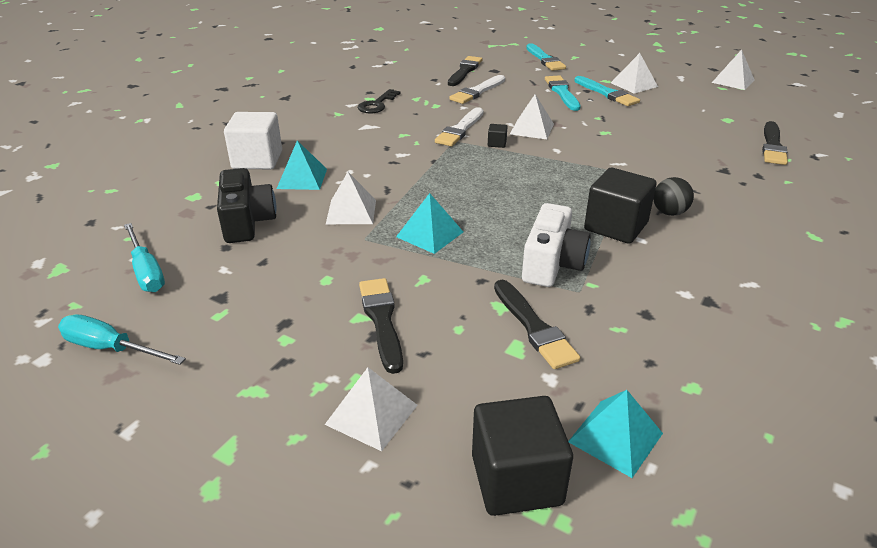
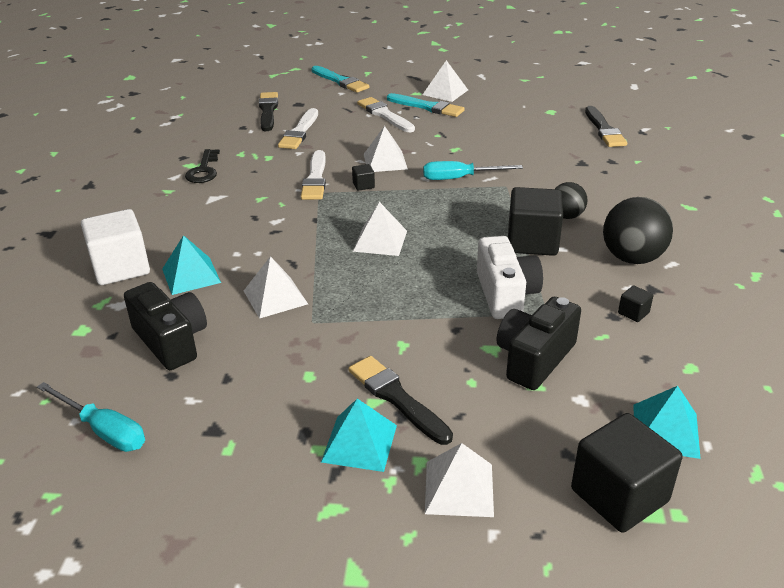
camera: 25 degrees left, 0 degrees up
(111, 348) = (140, 525): turquoise screwdriver -> turquoise screwdriver (459, 178)
(430, 234) = (373, 298): turquoise pyramid -> turquoise pyramid (359, 443)
(534, 327) = (534, 358): black brush -> black camera
(562, 92) = (384, 115): turquoise brush -> white brush
(670, 317) = (633, 313): none -> black cube
(709, 267) = (632, 258): none -> black ball
(733, 81) = (528, 70): white pyramid -> white pyramid (380, 241)

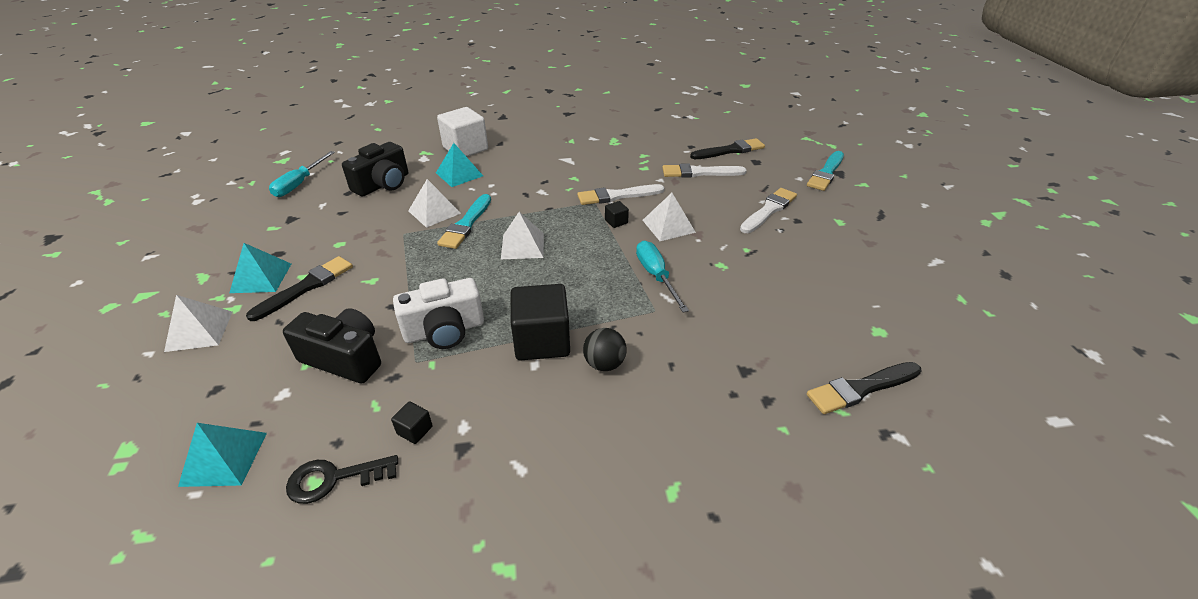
camera: 75 degrees right, 5 degrees up
(204, 170) = (608, 146): black key -> black key (334, 479)
(427, 107) = (810, 233): turquoise brush -> turquoise brush (466, 224)
(445, 92) = (860, 240): white pyramid -> none
(619, 495) = (155, 425): black cube -> none
(632, 258) = (525, 427): black ball -> none

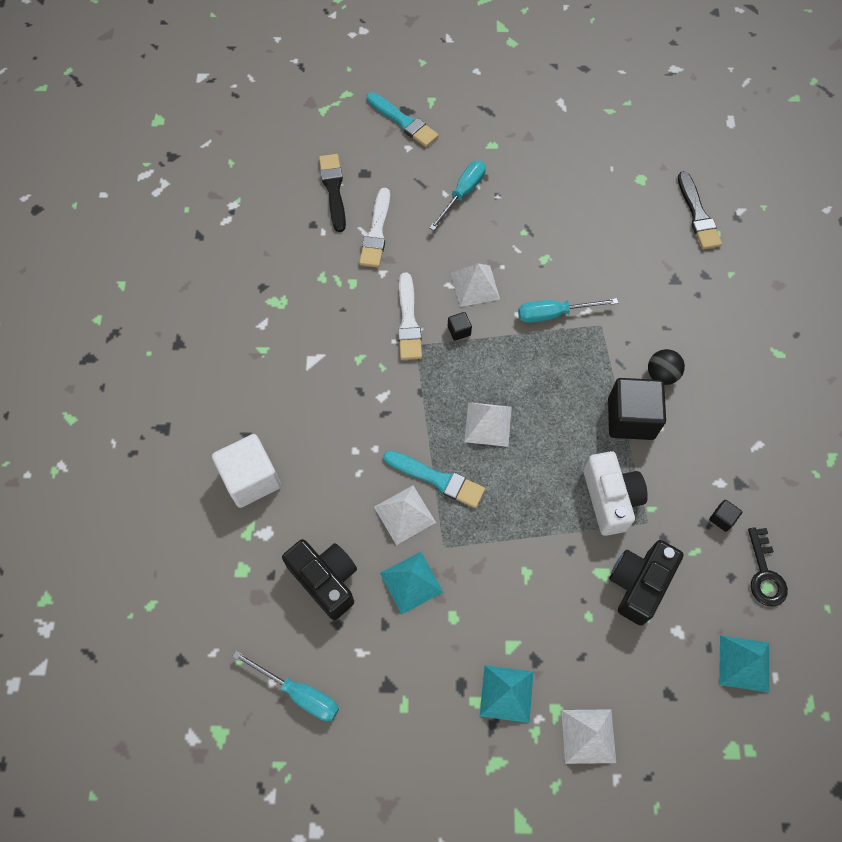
camera: 80 degrees left, 25 degrees up
(306, 287) = (529, 639): black brush -> none
(459, 174) = (320, 487): turquoise pyramid -> turquoise pyramid (411, 582)
(769, 210) = (463, 193): white brush -> turquoise screwdriver

